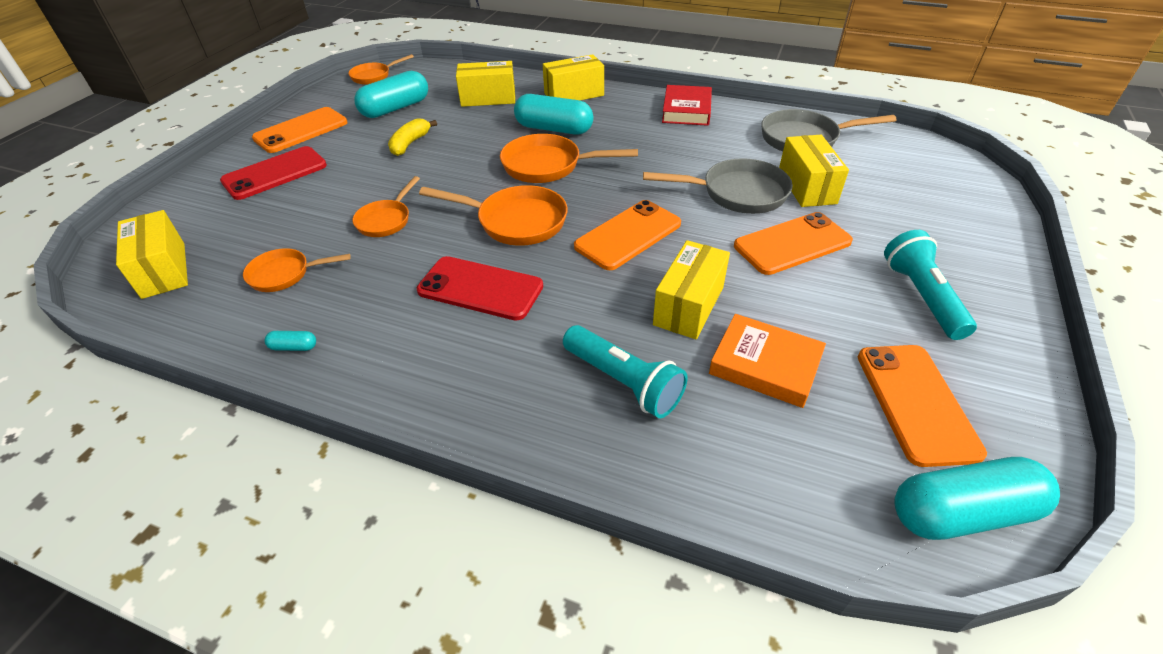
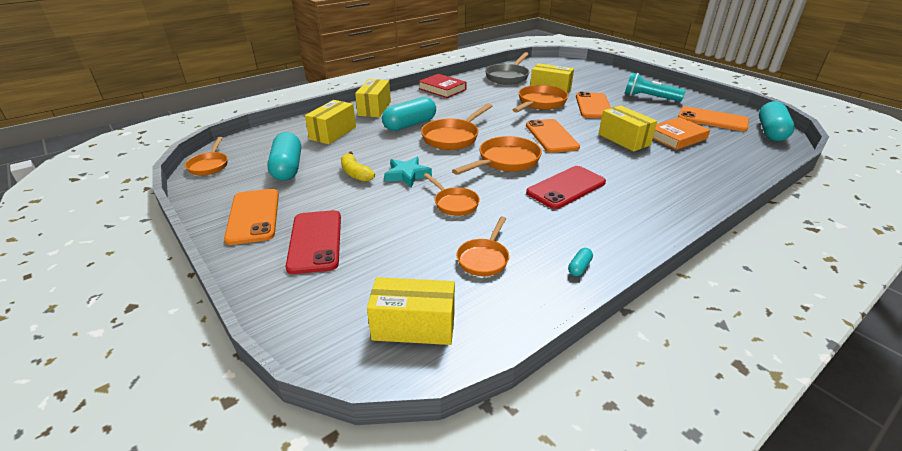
camera: 60 degrees left, 10 degrees down
(428, 171) = (407, 175): none -> turquoise star
(623, 382) = (672, 169): turquoise flashlight -> none
(737, 193) = (540, 103): grey pan -> orange pan

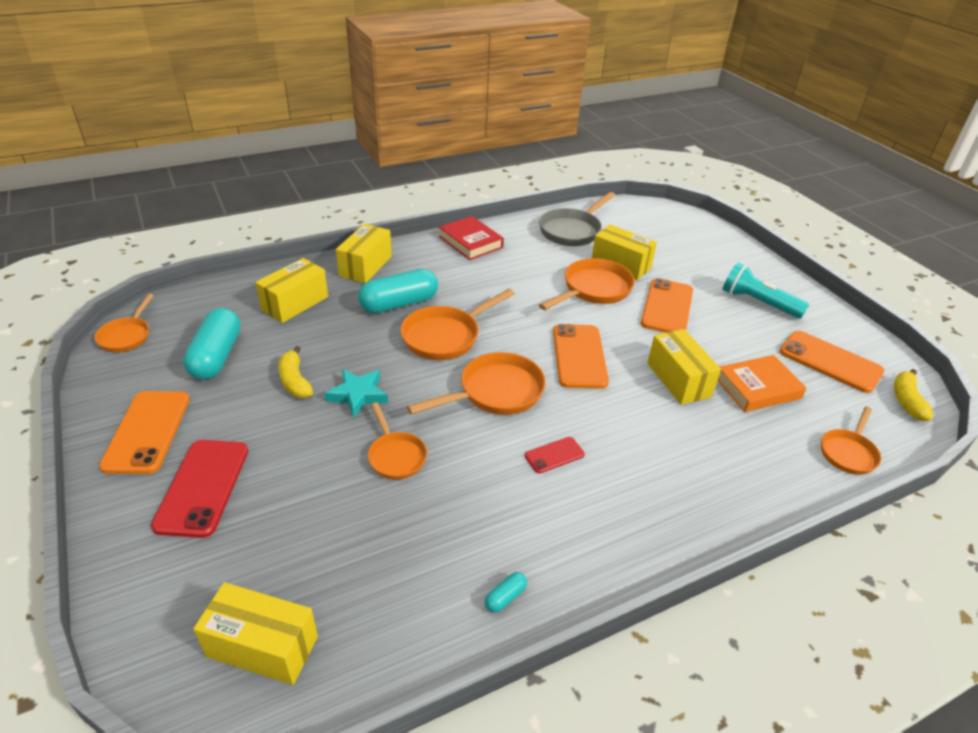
camera: 10 degrees right, 5 degrees up
(484, 258) = (392, 557): orange pan -> orange pan (848, 453)
(566, 187) = (554, 455): red phone -> red phone, size x0.52
(771, 132) = (907, 401): turquoise capsule -> yellow banana

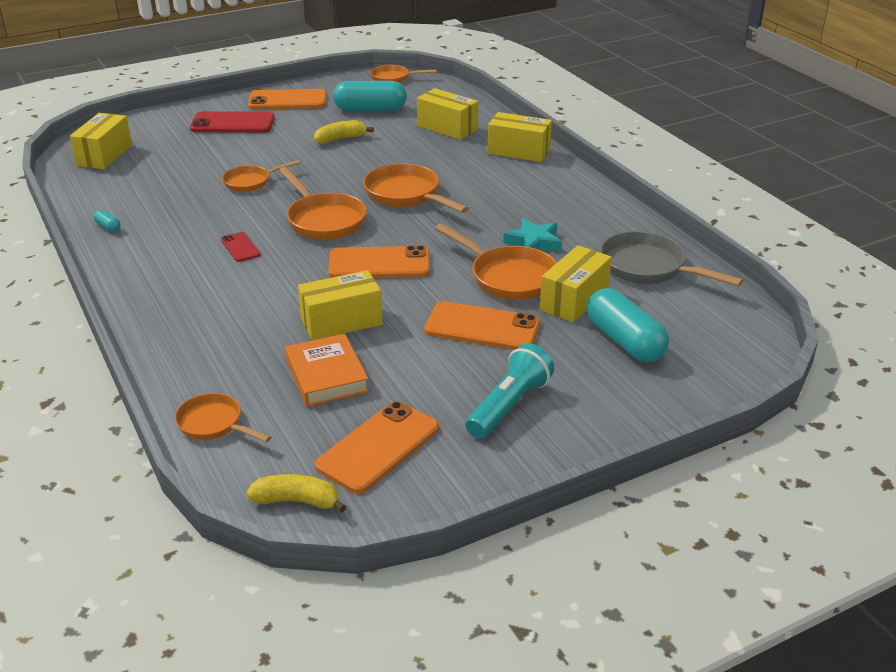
camera: 90 degrees right, 5 degrees down
(358, 395) = (322, 163): turquoise star -> turquoise star (534, 242)
(399, 304) = (456, 171): turquoise capsule -> turquoise capsule (624, 341)
(470, 242) = (589, 202): red book -> none

